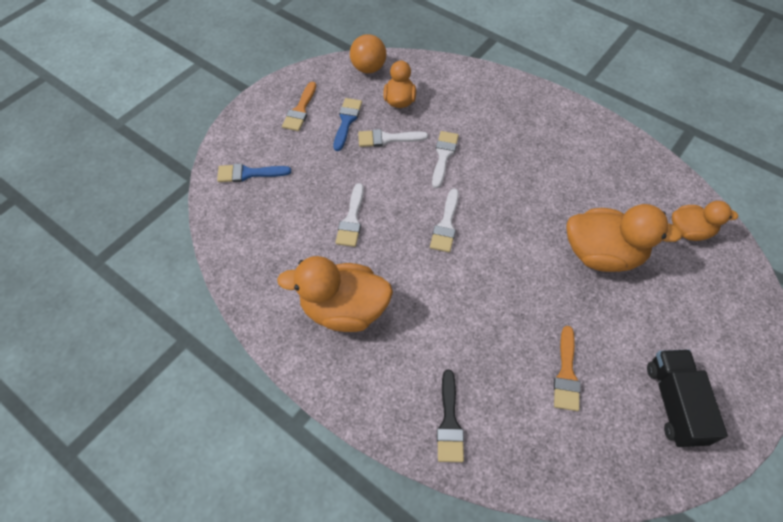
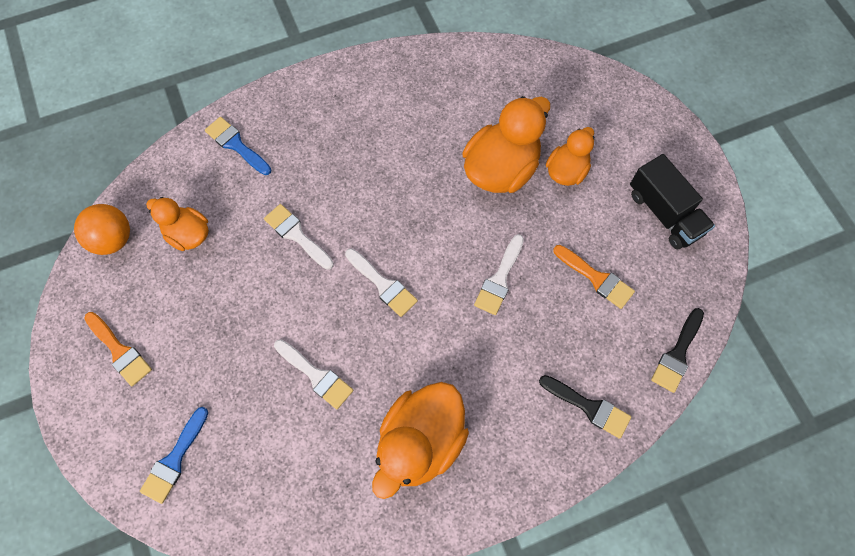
camera: 60 degrees left, 10 degrees up
(347, 121) = (176, 307): blue brush -> blue brush (236, 145)
(387, 139) = (233, 278): white brush -> white brush (499, 279)
(548, 479) = (677, 354): none -> black brush
(674, 403) = (664, 213): black truck -> black truck turned 150 degrees counterclockwise
(689, 231) = (521, 83): orange duck -> orange duck (566, 171)

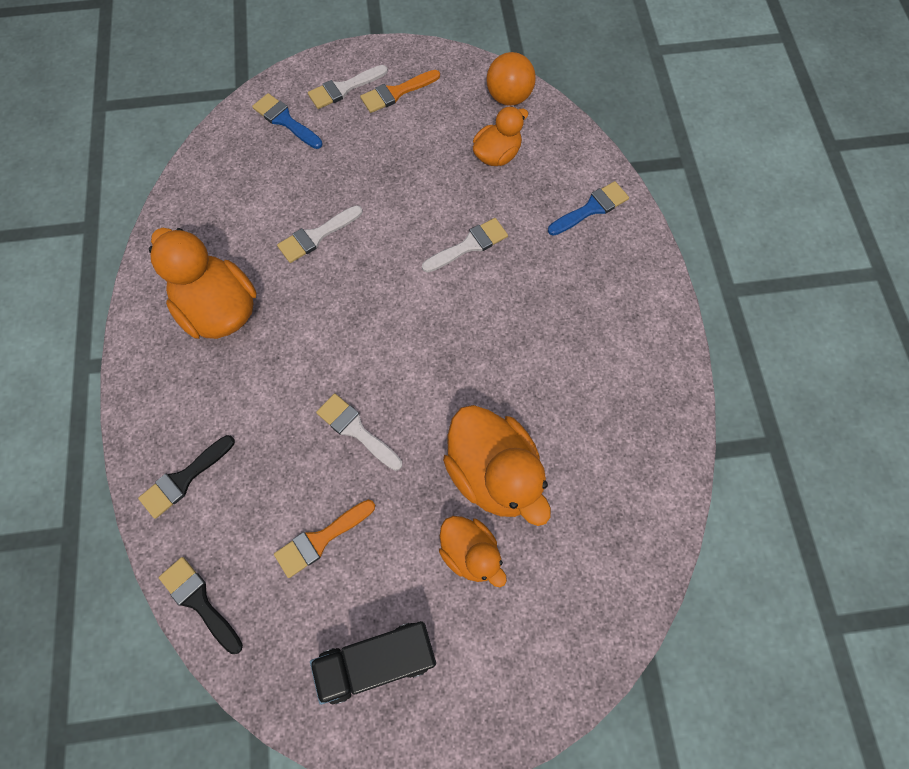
camera: 105 degrees right, 0 degrees up
(383, 285) = (388, 312): white brush -> white brush (344, 88)

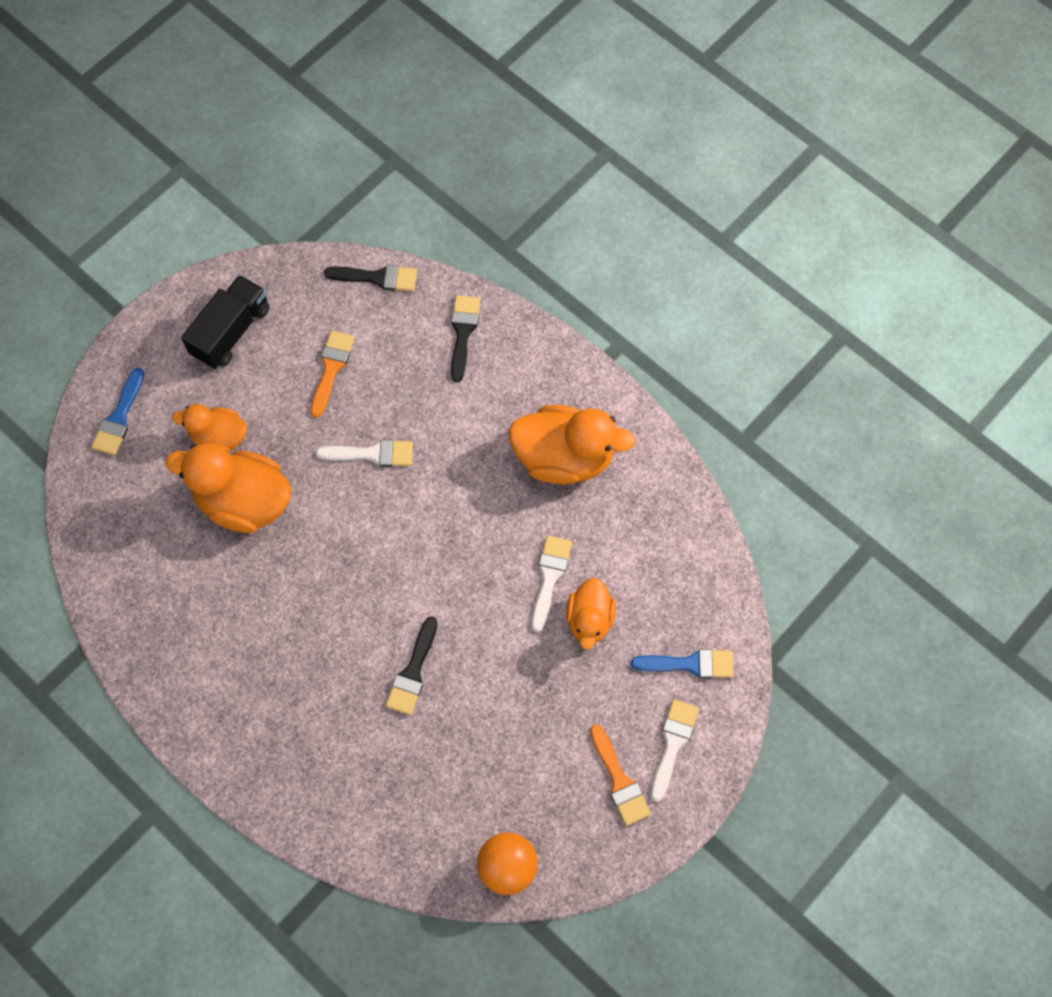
camera: 140 degrees right, 0 degrees up
(396, 93) = (619, 780): orange brush -> orange brush turned 135 degrees clockwise
(469, 245) = (413, 672): white brush -> black brush
(497, 155) = (464, 787): orange duck -> orange duck (589, 620)
(591, 208) = (332, 798): blue brush -> blue brush (119, 417)

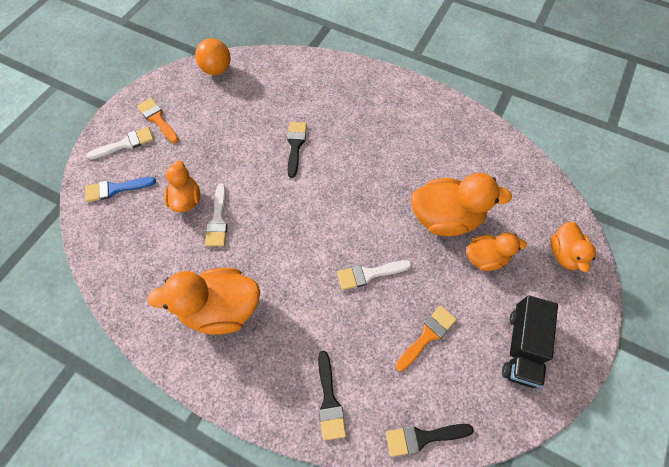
camera: 165 degrees right, 5 degrees down
(119, 417) = (564, 254): blue brush -> orange duck
(331, 368) = (427, 336): orange brush -> orange brush turned 135 degrees counterclockwise
(672, 744) = (125, 144): white brush -> white brush turned 120 degrees counterclockwise

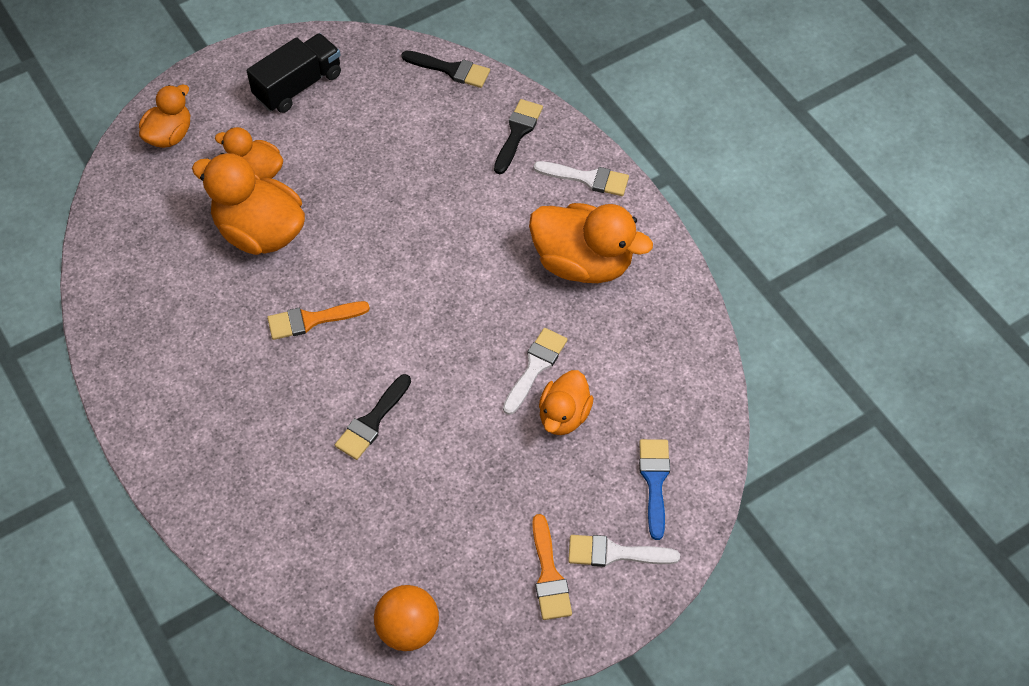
camera: 150 degrees left, 5 degrees down
(115, 189) = (654, 481): blue brush -> blue brush turned 105 degrees counterclockwise
(369, 274) = (396, 218): white brush -> white brush (587, 178)
(427, 336) = (382, 136): orange brush -> orange brush (311, 320)

